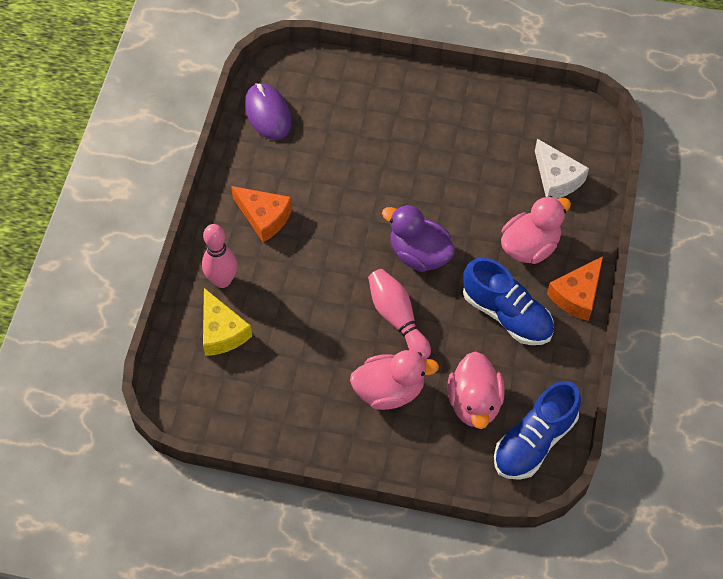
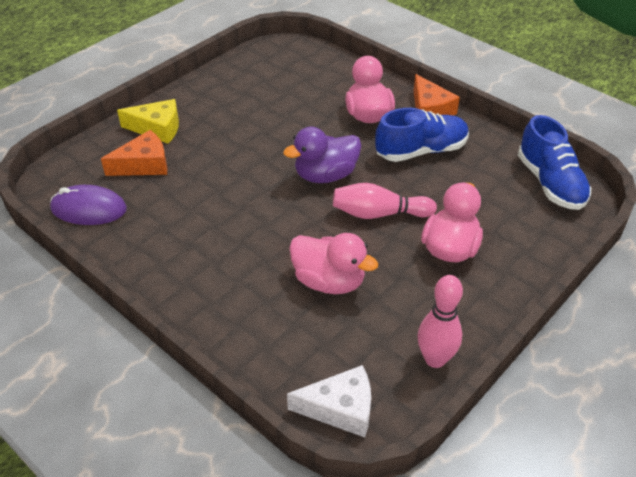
camera: 60 degrees left, 15 degrees down
(222, 280) = (242, 320): pink bowling pin -> pink bowling pin (435, 359)
(222, 331) = (301, 345): yellow cheese -> yellow cheese (157, 128)
(264, 217) = (198, 258): orange cheese -> orange cheese (144, 164)
(474, 403) = (494, 202): pink duck -> pink duck (329, 281)
(556, 178) = (318, 79): white cheese -> white cheese (340, 408)

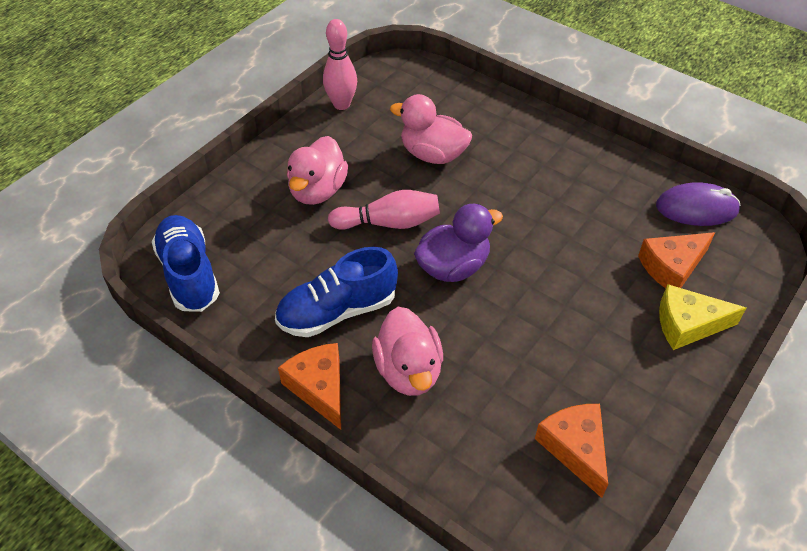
camera: 175 degrees right, 5 degrees up
(268, 76) = (575, 448): none -> orange cheese
(340, 408) = (412, 73): white cheese -> none

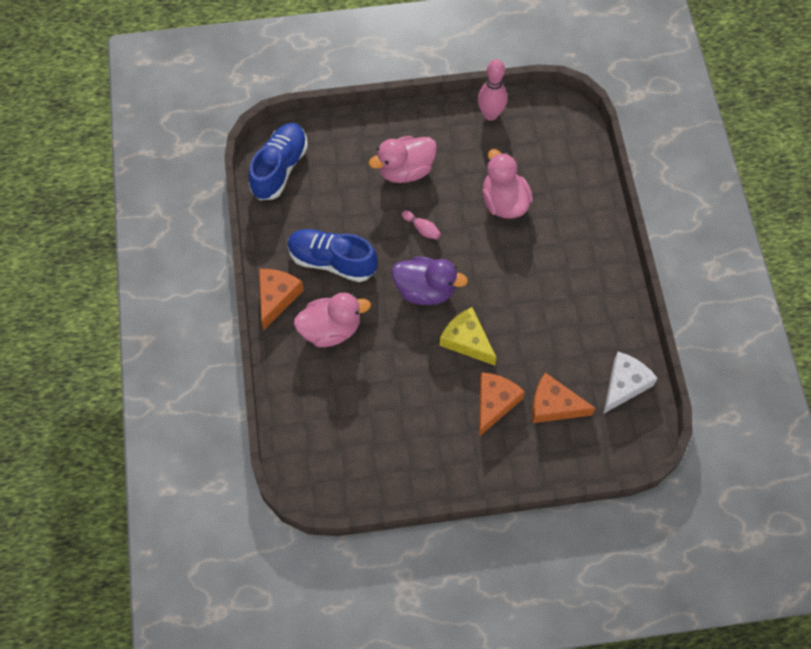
camera: 45 degrees right, 15 degrees up
(389, 223) = (422, 229): pink bowling pin -> pink bowling pin, size x0.53
(408, 371) = (330, 329): pink duck -> pink duck turned 135 degrees counterclockwise
(575, 448) = (365, 448): orange cheese -> orange cheese (494, 403)
(687, 324) = (514, 445): yellow cheese -> yellow cheese (467, 340)
(696, 208) = (624, 384): purple mouse -> white cheese

